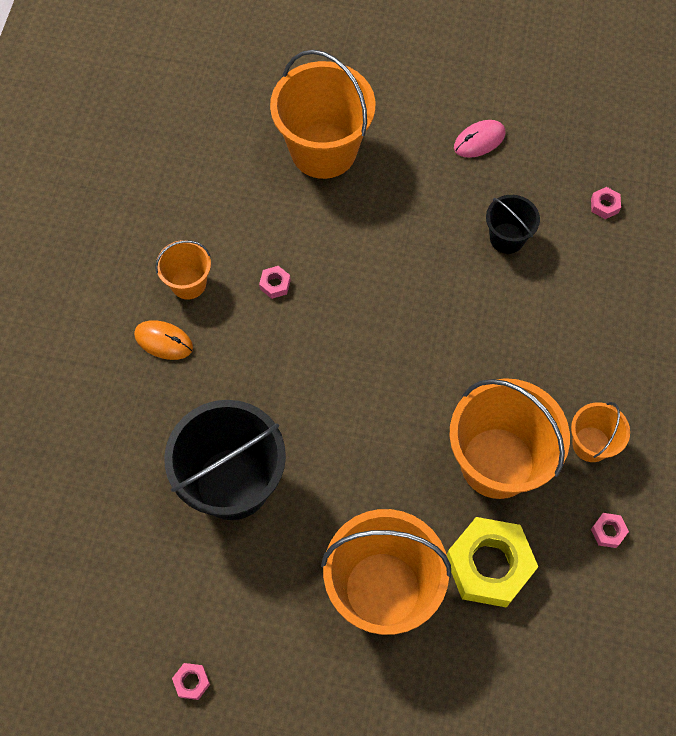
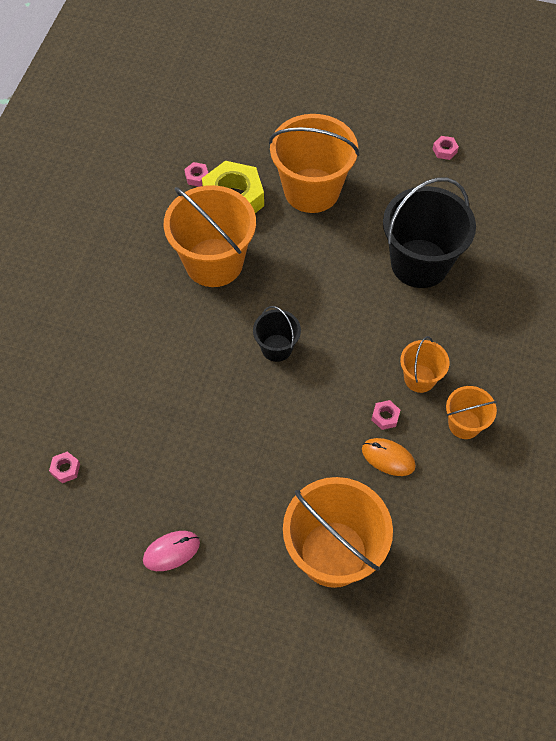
camera: 175 degrees left, 5 degrees down
(163, 341) = (482, 374): orange mouse -> orange mouse (388, 458)
(507, 238) = (166, 444): black bucket -> black bucket (276, 348)
(591, 444) = (138, 270): orange bucket -> orange bucket (419, 378)
(608, 532) = (142, 213): pink nut -> pink nut (197, 177)

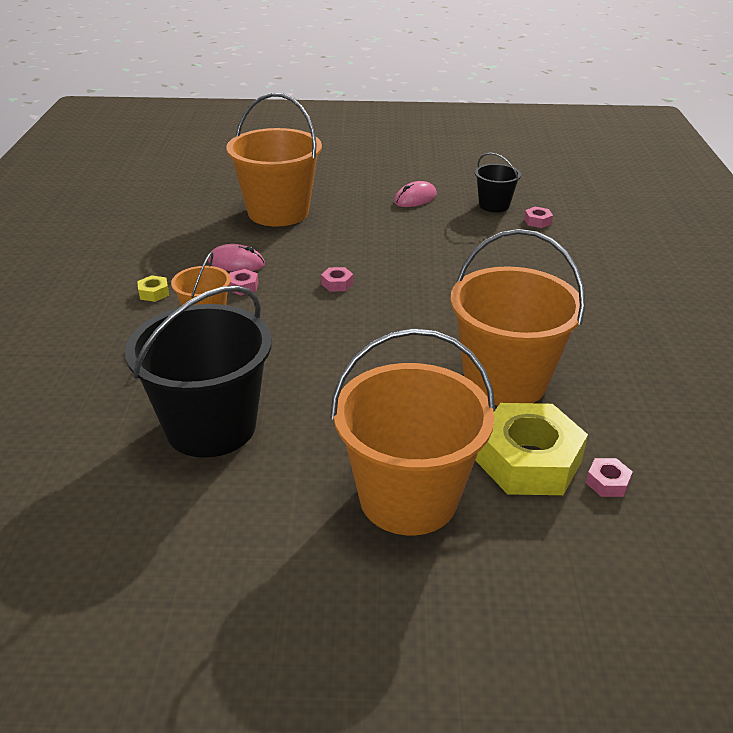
camera: 165 degrees right, 25 degrees down
(276, 348) = (382, 317): black bucket -> black bucket (494, 205)
(388, 458) = (236, 263): orange mouse -> pink mouse
(444, 150) = (166, 625): pink nut -> pink nut (337, 284)
(464, 424) = (154, 293): orange bucket -> yellow nut

